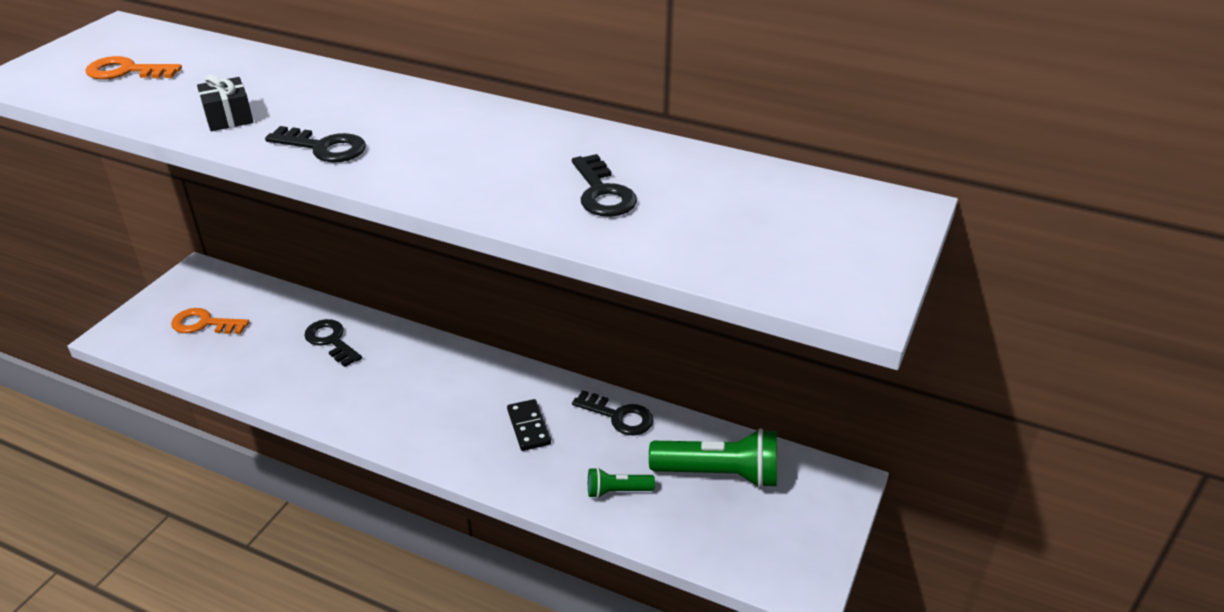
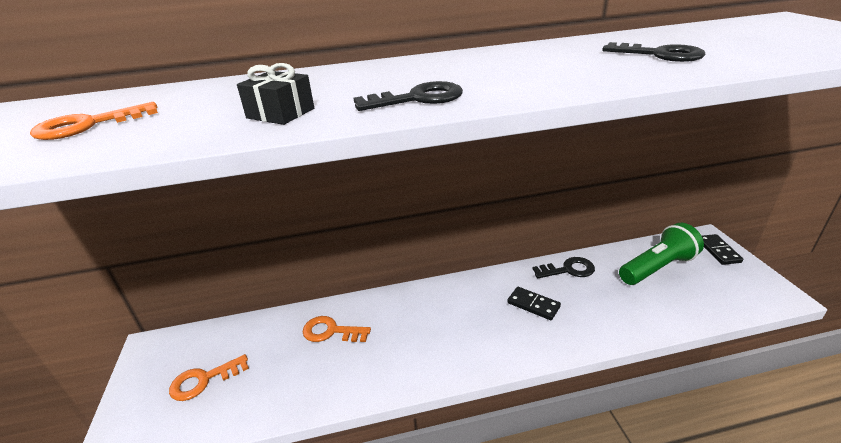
camera: 35 degrees left, 5 degrees down
(331, 341) = (331, 331): black key -> orange key
(617, 491) = (631, 308): green flashlight -> none
(828, 503) = (718, 251): none -> black domino

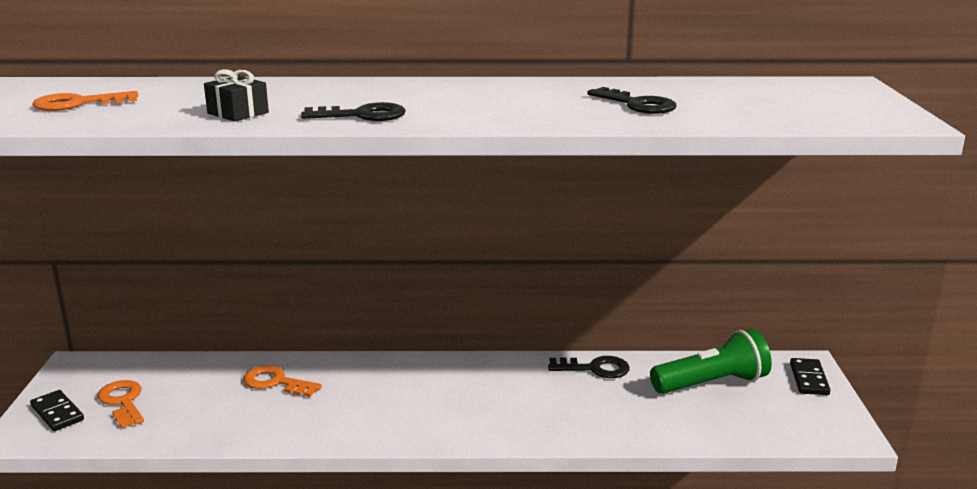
camera: 10 degrees right, 10 degrees down
(204, 380) = (123, 402): orange key -> orange key turned 75 degrees clockwise
(533, 305) = (526, 395): black domino -> black domino (57, 413)

